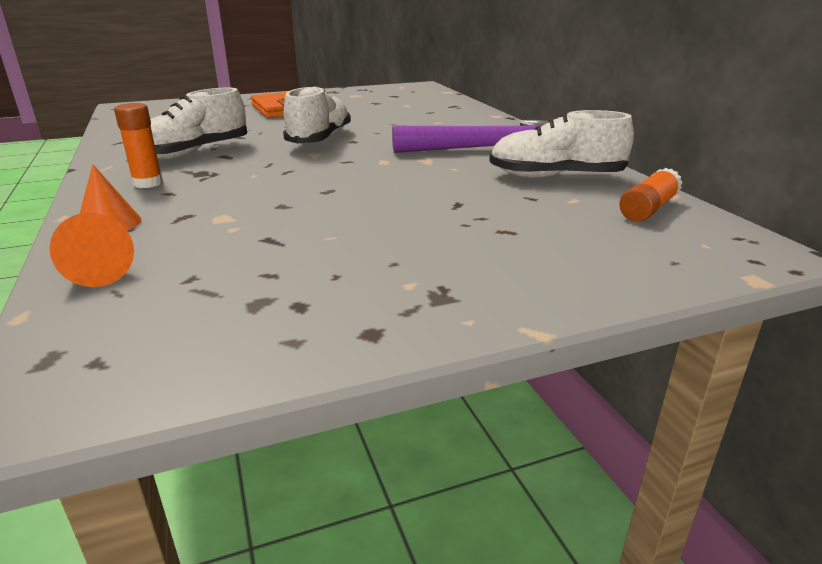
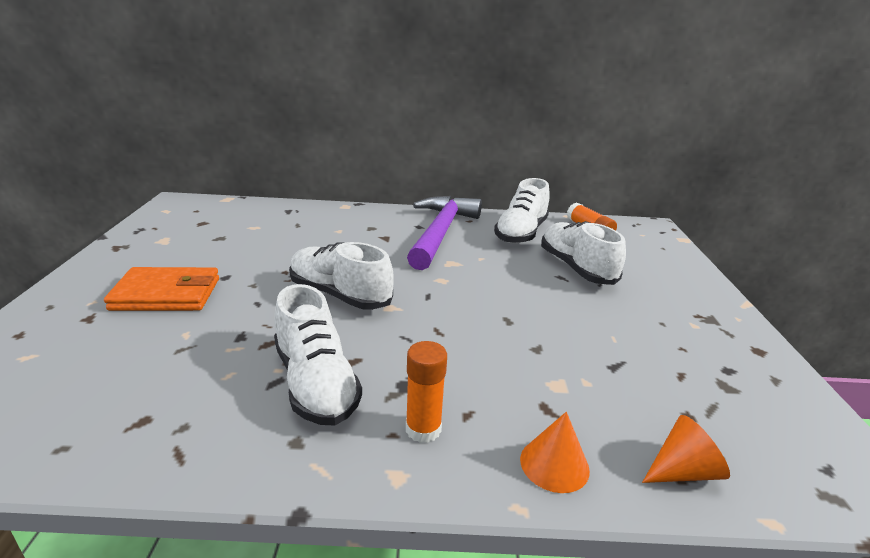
camera: 70 degrees left, 0 degrees up
(495, 209) = (576, 268): none -> white shoe

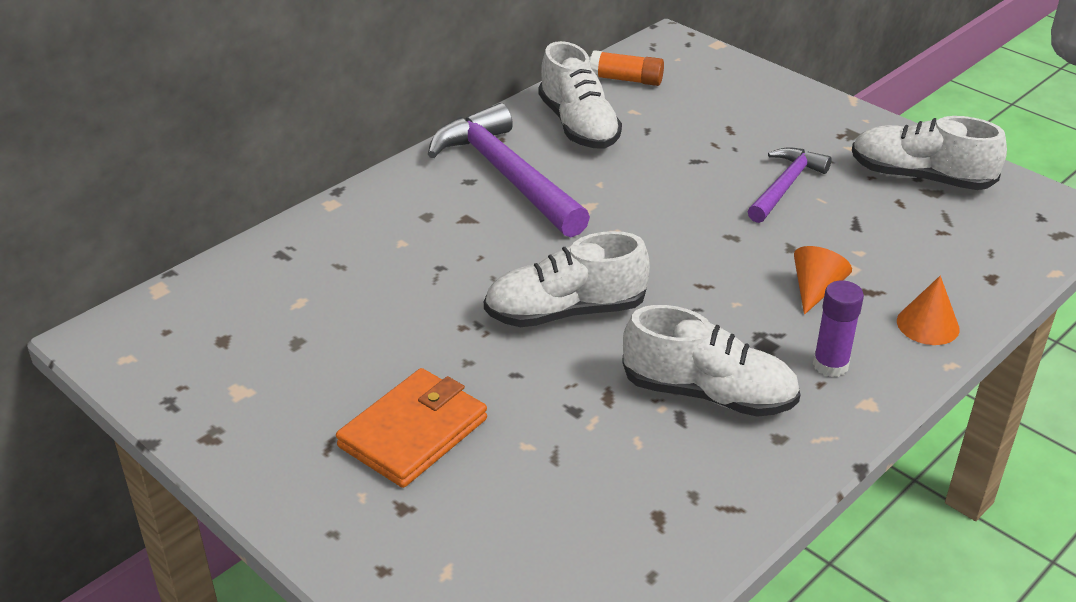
camera: 45 degrees left, 10 degrees up
(423, 429) = (830, 365): orange glue stick -> purple glue stick
(576, 268) = (691, 141): white shoe -> white shoe (920, 177)
(599, 317) = (785, 186): none -> purple hammer
(682, 471) = (986, 275): orange cone -> orange cone (815, 290)

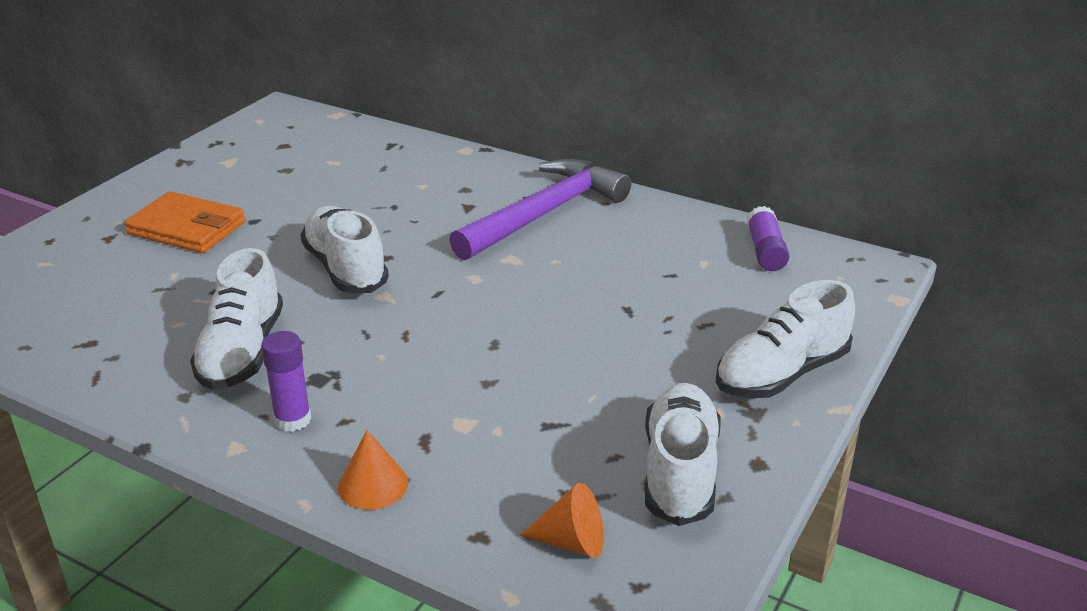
camera: 75 degrees right, 5 degrees down
(578, 126) = (653, 236): white shoe -> white shoe (781, 374)
(626, 80) = (765, 251): orange glue stick -> purple glue stick
(785, 186) = (606, 370): purple hammer -> none
(815, 290) = (416, 403): orange cone -> orange cone (572, 542)

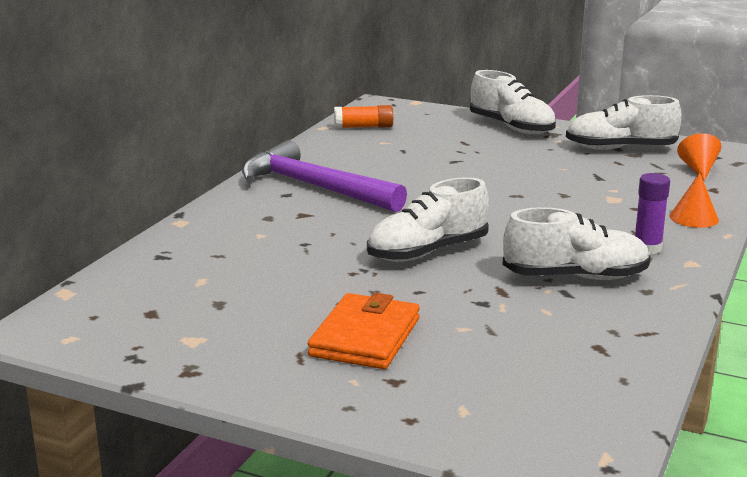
camera: 95 degrees left, 10 degrees down
(765, 251) = (363, 127): purple glue stick -> orange glue stick

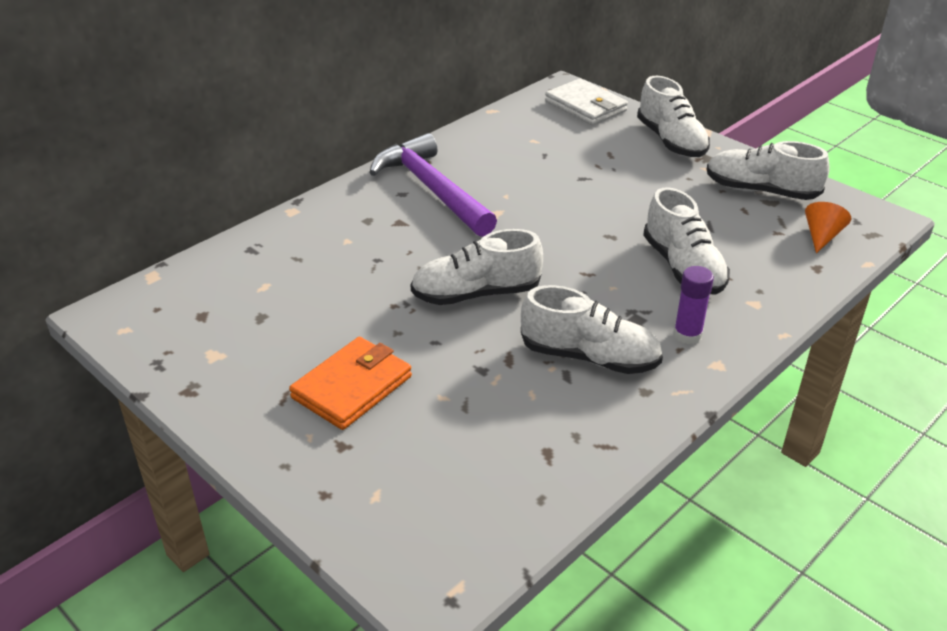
camera: 20 degrees right, 15 degrees up
(363, 127) = (528, 117): orange glue stick -> none
(411, 114) = (585, 106): none -> white wallet
(601, 206) = (683, 267): none -> white shoe
(694, 218) = (765, 304): orange cone -> none

